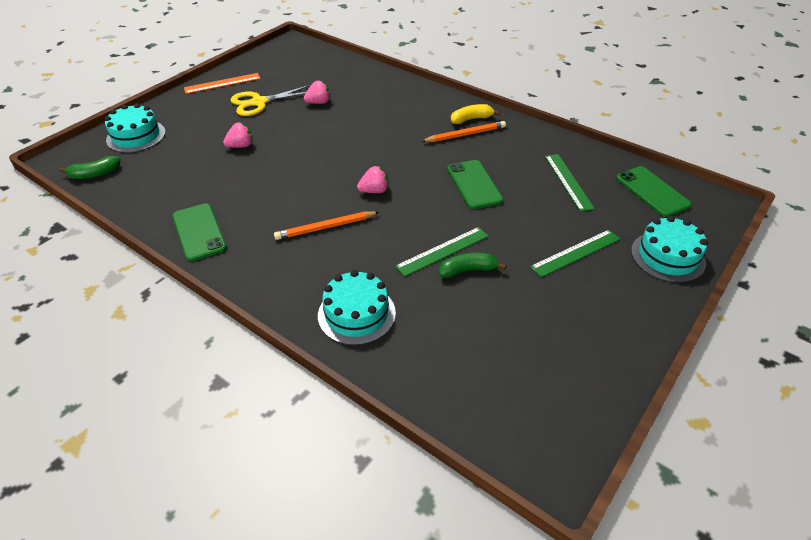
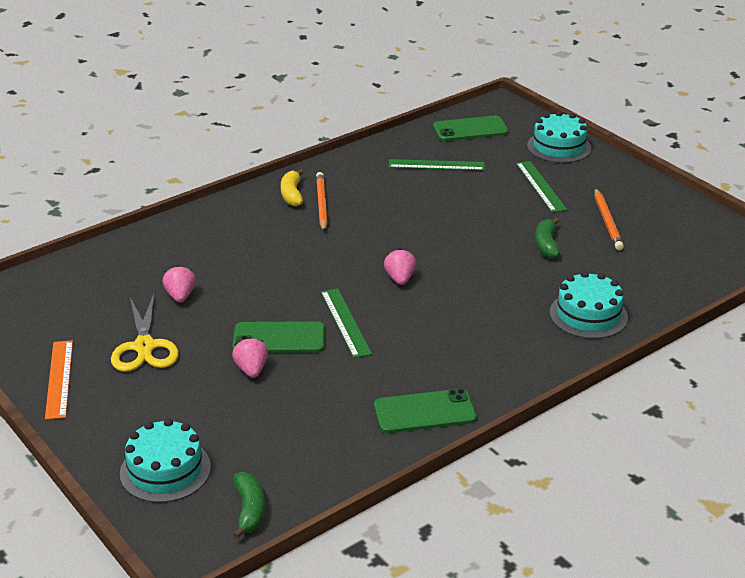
camera: 75 degrees left, 10 degrees down
(325, 227) = (452, 319): orange pencil -> orange pencil (607, 222)
(442, 251) = (515, 253): green ruler -> green ruler (345, 322)
(474, 184) = (417, 216): green phone -> green phone (279, 338)

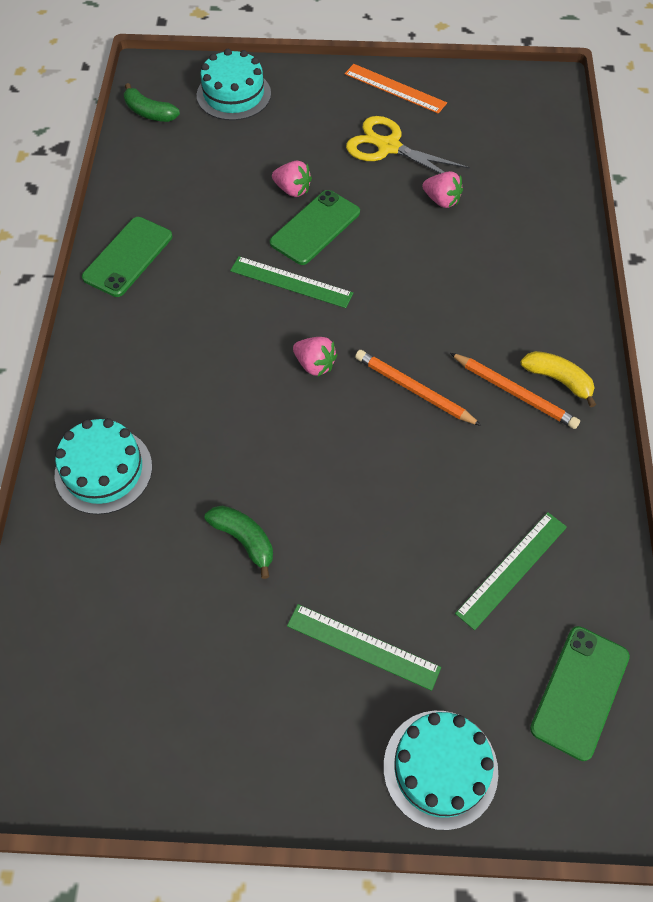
camera: 130 degrees right, 25 degrees up
(607, 222) = (223, 648): orange pencil -> orange pencil (414, 390)

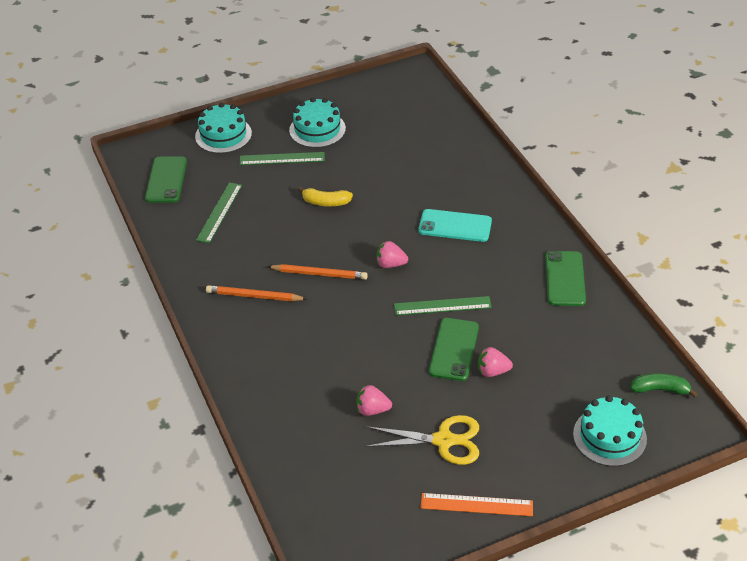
camera: 155 degrees right, 15 degrees down
(103, 470) = (469, 173): turquoise cake -> turquoise cake (317, 129)
(193, 387) = (455, 226): none -> turquoise phone
(244, 540) = (370, 174): green banana -> none
(558, 380) = (228, 314): yellow banana -> yellow banana (326, 202)

